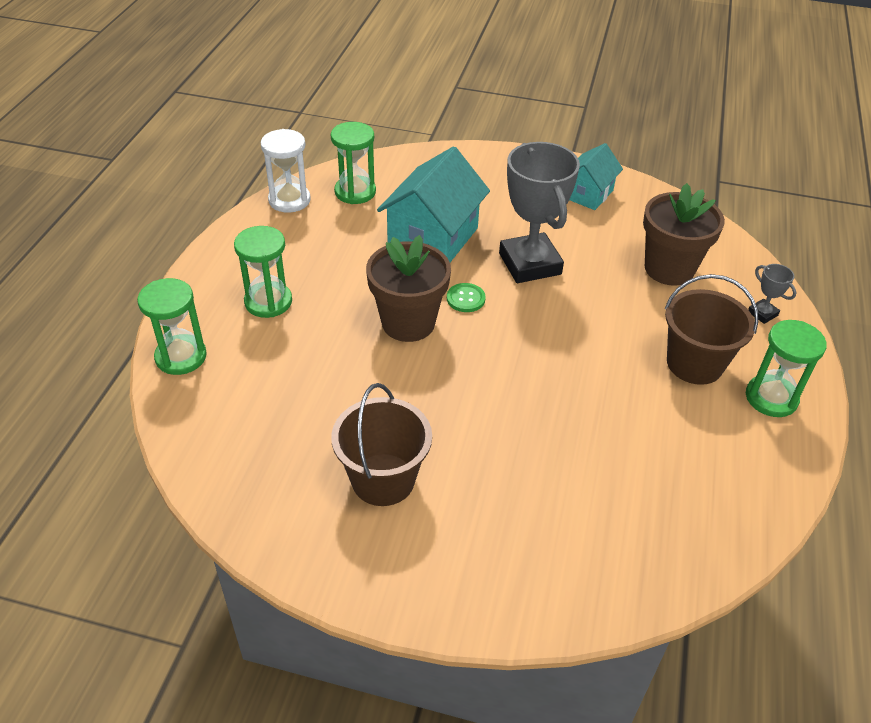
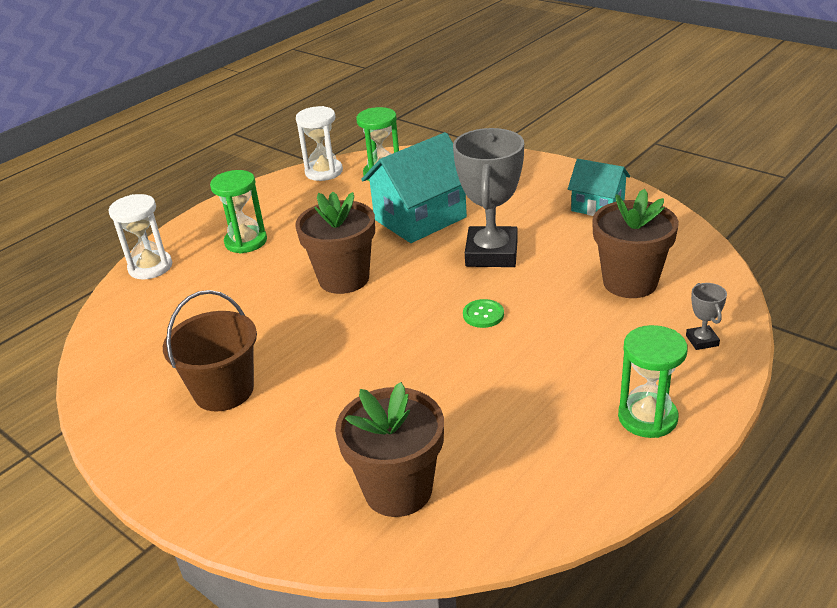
camera: 30 degrees right, 10 degrees down
(181, 357) = (150, 267): green hourglass -> white hourglass
(465, 299) = (409, 270): green button -> green button (483, 315)
(588, 194) = (597, 206): turquoise house -> turquoise house turned 60 degrees clockwise
(625, 530) = (398, 490): none -> brown flower pot
(694, 363) = (588, 368): brown bucket -> none

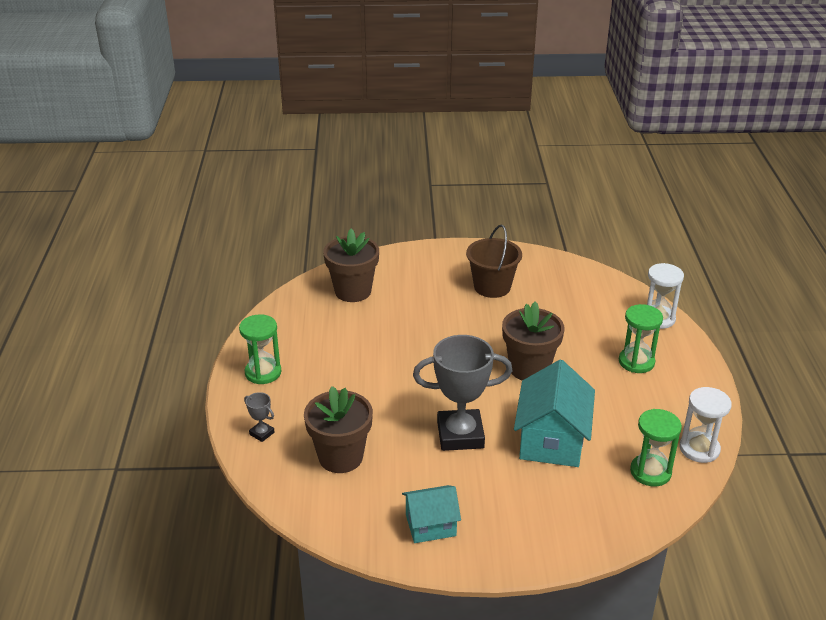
camera: 135 degrees right, 0 degrees up
(483, 315) = (411, 387): green button -> none
(491, 253) = (460, 435): grey trophy -> grey trophy turned 60 degrees counterclockwise

